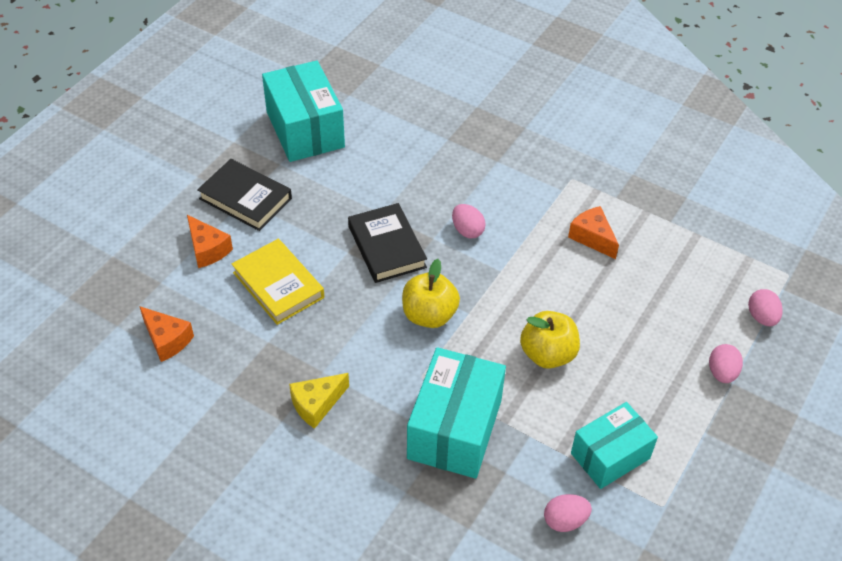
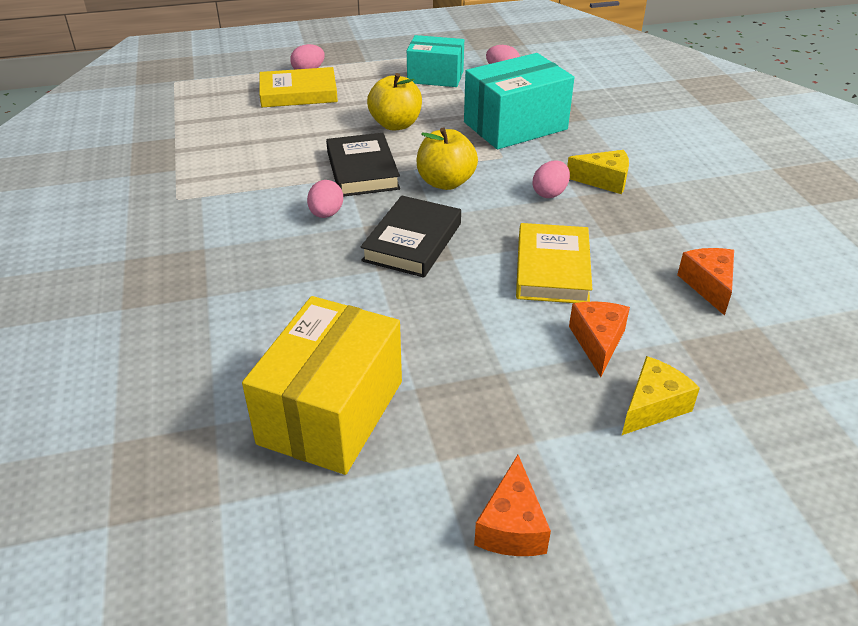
camera: 135 degrees left, 10 degrees down
(150, 229) = (653, 406): none -> yellow cheese
(245, 199) = (501, 371): black book -> black book (362, 170)
(305, 129) = (331, 412): turquoise box -> yellow box
(592, 237) = (245, 158): orange cheese -> orange cheese (511, 526)
(678, 335) = (298, 93): none -> yellow book
(761, 317) = (235, 76): pink egg -> pink egg (550, 193)

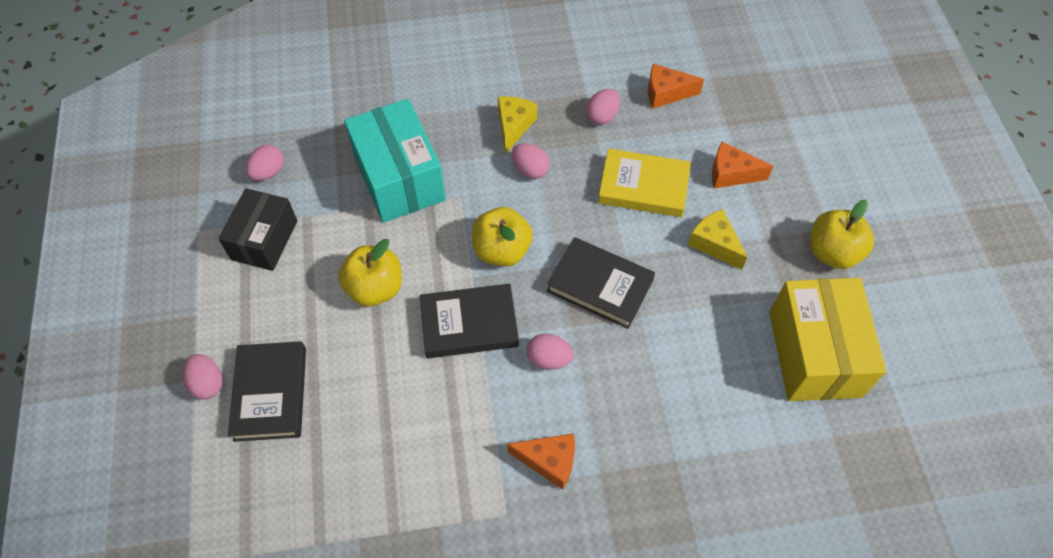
camera: 85 degrees left, 20 degrees up
(298, 93) = (270, 393): yellow book -> black book
(331, 412) = (814, 353): yellow box -> yellow box turned 60 degrees clockwise
(435, 77) = (264, 240): turquoise box -> black box
(492, 441) = (832, 252): none -> yellow apple
(511, 526) = (900, 250): orange cheese -> orange cheese (549, 461)
(645, 237) = (602, 116): none -> pink egg
(653, 406) = (793, 156): yellow cheese -> yellow cheese (714, 244)

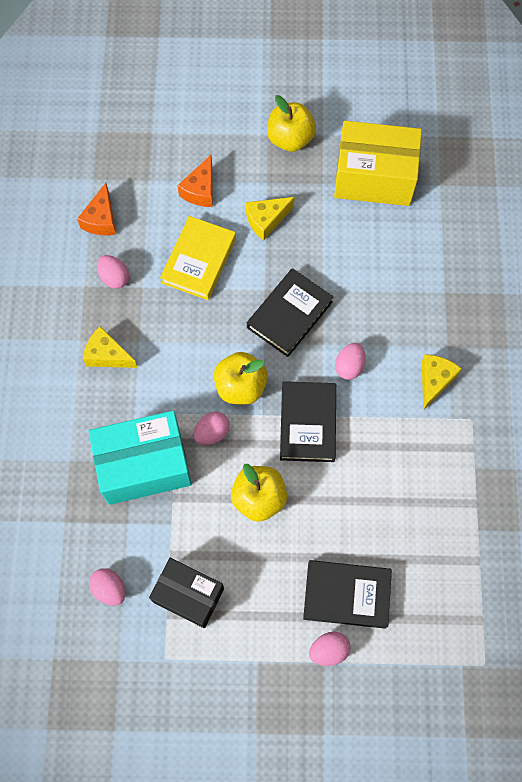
camera: 80 degrees left, 10 degrees up
(530, 170) = (160, 349): pink egg -> pink egg (212, 432)
(549, 461) = (434, 381): orange cheese -> yellow cheese

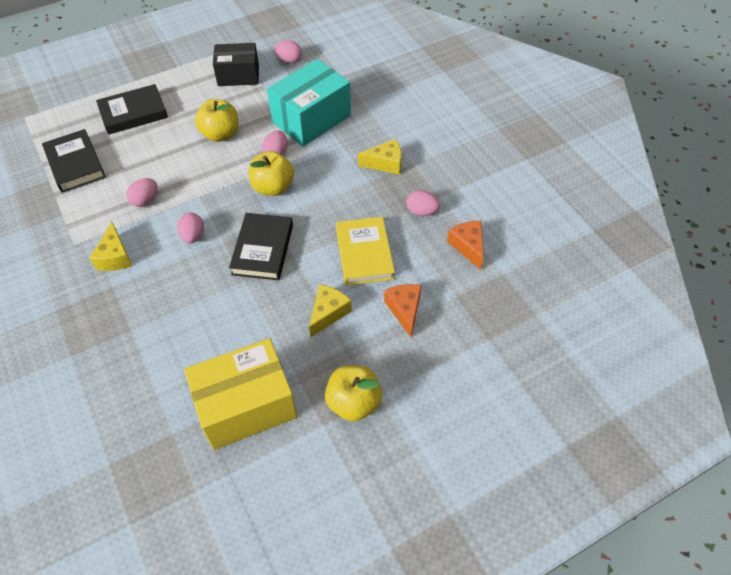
camera: 150 degrees right, 15 degrees down
(307, 423) = (208, 187): black book -> black book (75, 164)
(328, 650) = (134, 86): pink egg -> pink egg (145, 200)

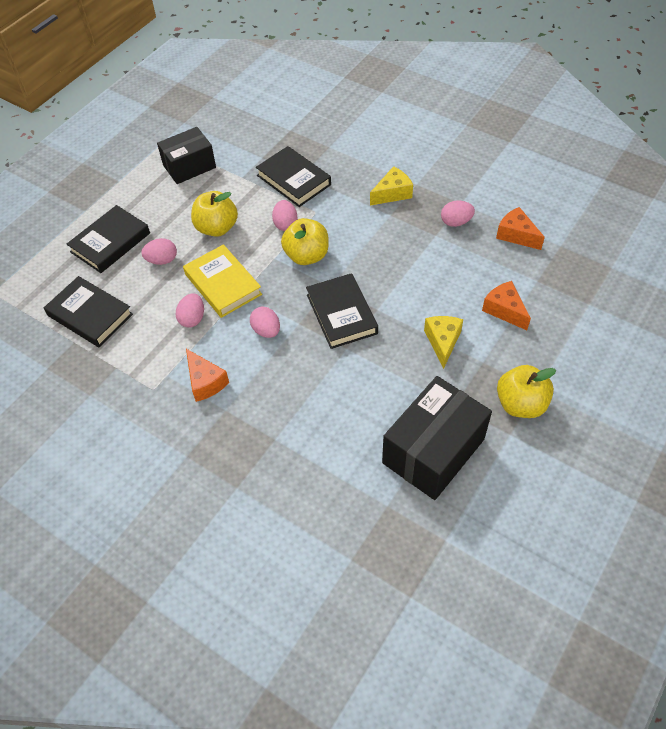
camera: 25 degrees left, 0 degrees up
(115, 257) = (205, 382): yellow cheese -> orange cheese
(246, 405) = (433, 451): yellow box -> black box
(289, 60) = (229, 134): pink egg -> pink egg (162, 260)
(311, 119) = (293, 180): turquoise box -> black book
(364, 254) = (435, 279): yellow book -> yellow book (223, 284)

